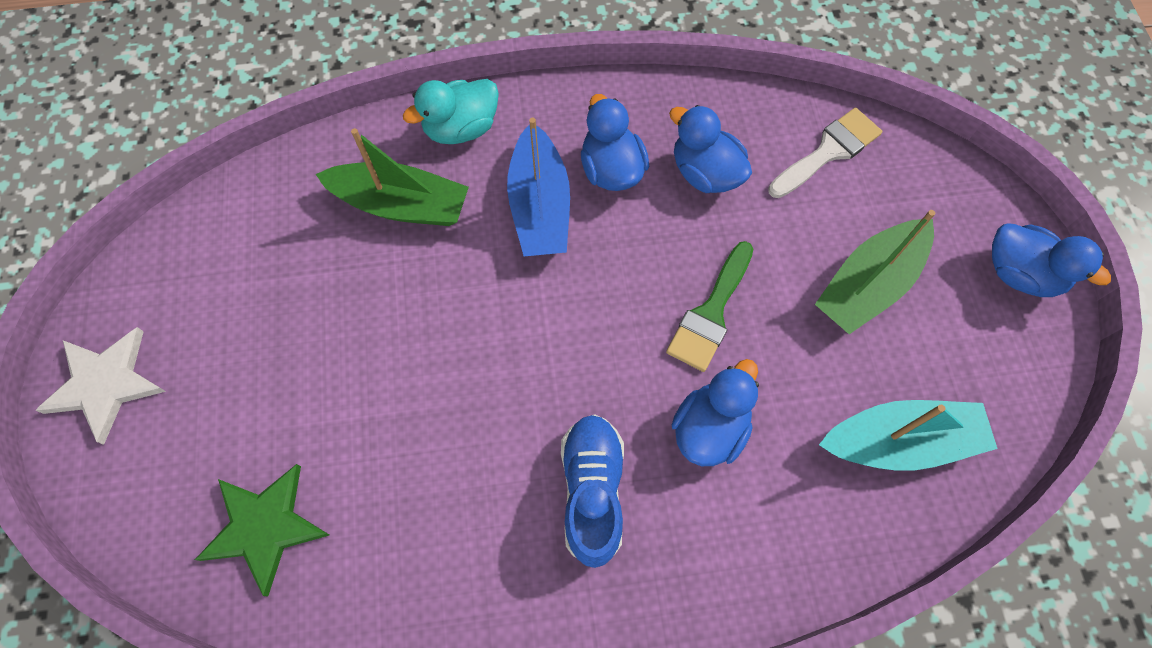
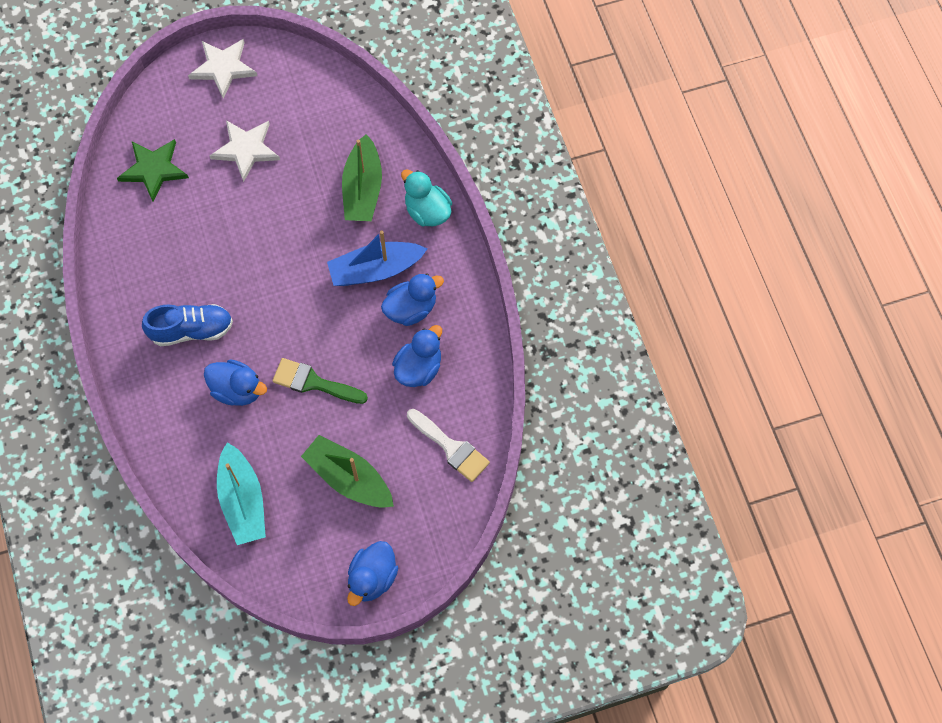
camera: 80 degrees right, 0 degrees up
(277, 365) = (246, 149): none -> white star

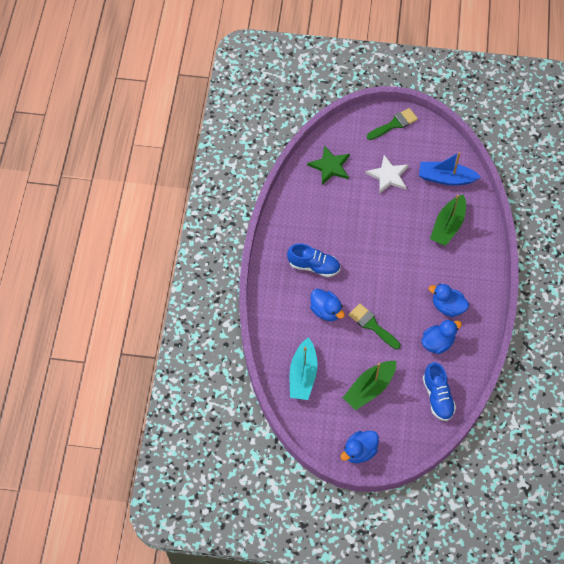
camera: 25 degrees right, 5 degrees down
(223, 68) = (394, 124): white star -> green brush
(349, 478) = (369, 388): green boat -> green boat turned 105 degrees counterclockwise
(375, 270) = (435, 275): blue boat -> blue boat (446, 178)
(411, 309) = (447, 306): blue duck -> blue duck turned 150 degrees counterclockwise
(427, 211) = (481, 254): turquoise duck -> none
(451, 448) = (437, 397): white brush -> blue shoe

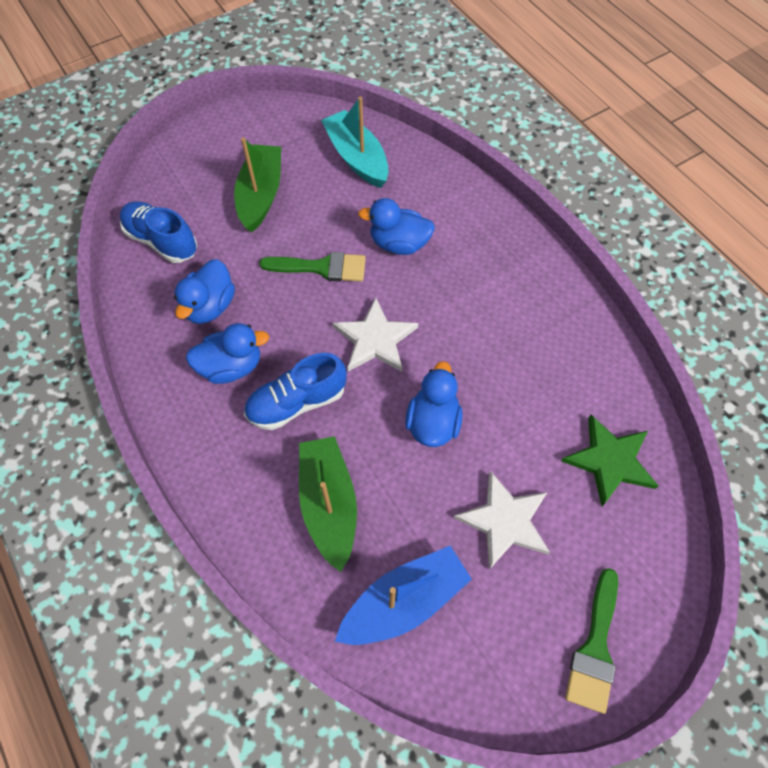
camera: 140 degrees right, 0 degrees up
(314, 266) = (472, 288): blue shoe -> blue shoe (297, 402)
(359, 451) = (219, 129): blue duck -> blue duck (433, 422)
(377, 274) = (375, 339): none -> white star

